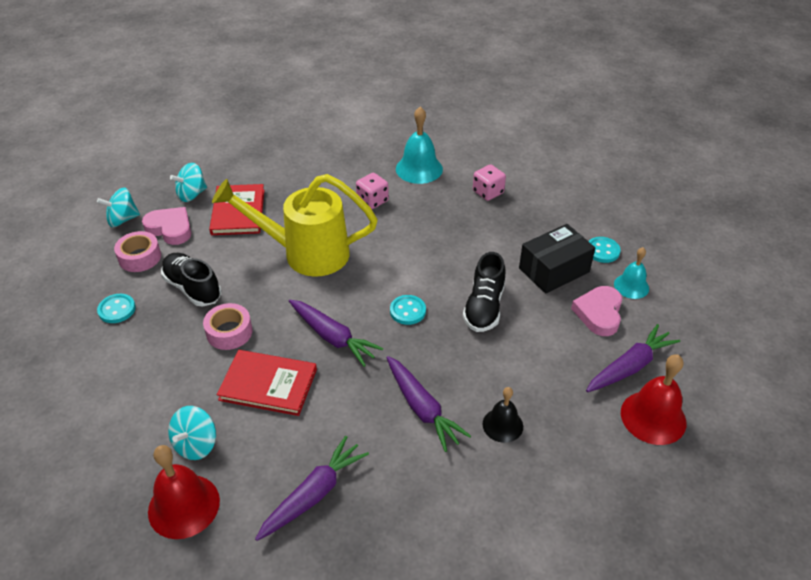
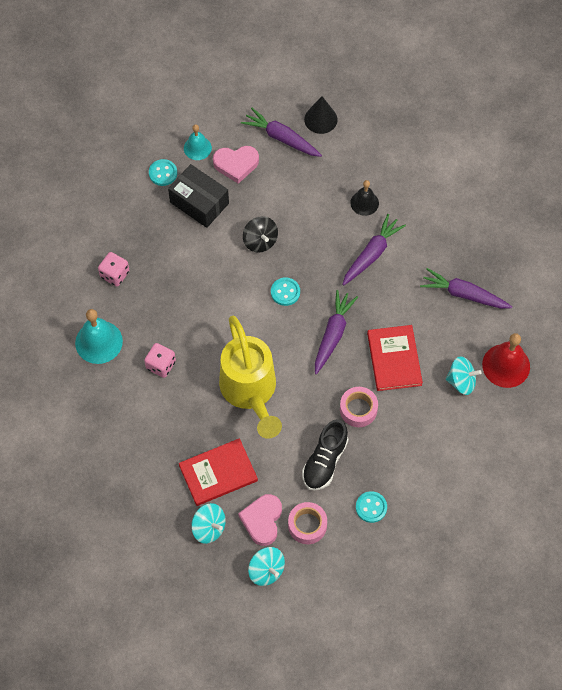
camera: 110 degrees left, 20 degrees up
(484, 307) = (260, 241): black shoe -> black spinning top
(653, 417) = (320, 119): red bell -> black cone

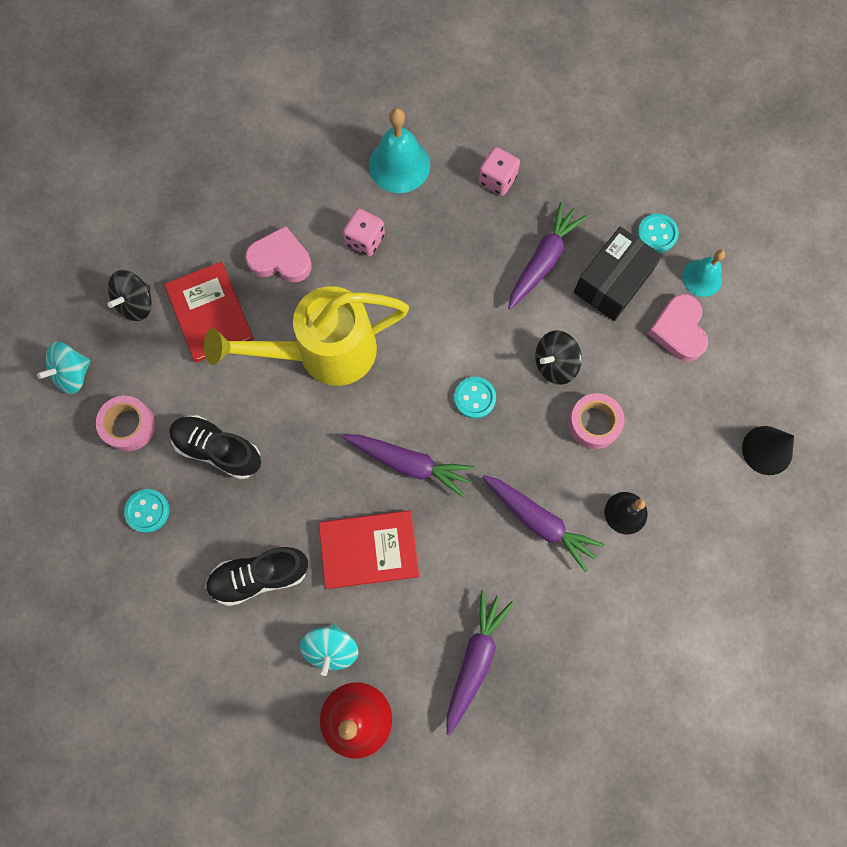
camera: 90 degrees right, 10 degrees up
(209, 528) = (136, 303): turquoise spinning top -> black spinning top
(262, 520) = (140, 369): pink heart -> pink heart (280, 259)
(281, 138) = (728, 393): purple carrot -> purple carrot (543, 261)
(358, 409) = (292, 496): pink tape -> pink tape (593, 424)
(415, 429) = (259, 576): none -> black shoe

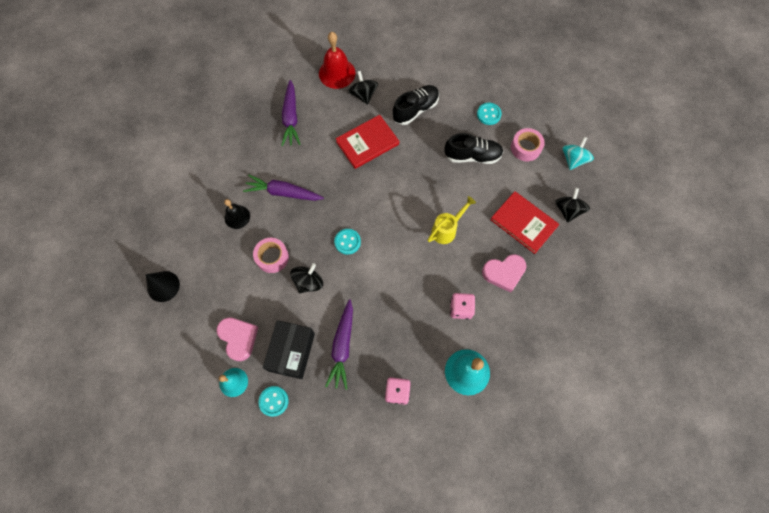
camera: 155 degrees right, 5 degrees down
(323, 352) = (447, 229): yellow watering can -> yellow watering can, size x0.50
(331, 648) = (363, 95): turquoise spinning top -> black spinning top
(408, 463) = (368, 192): purple carrot -> none

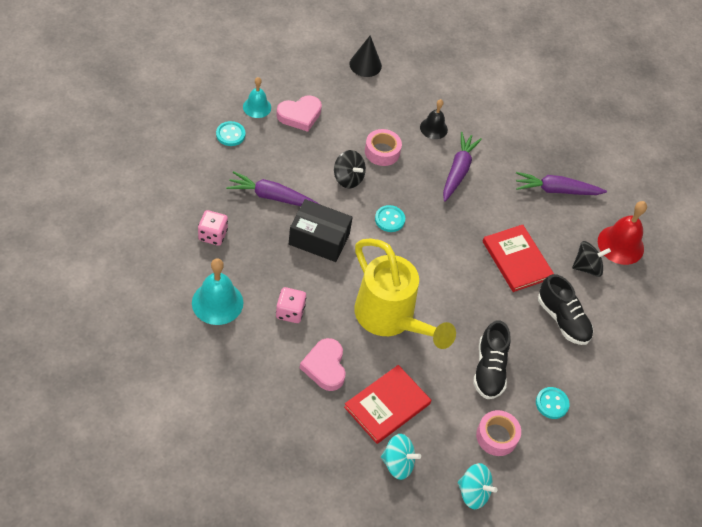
camera: 90 degrees right, 15 degrees down
(292, 352) = (276, 154): black box -> black box (319, 239)
(447, 229) = (390, 319): yellow watering can -> yellow watering can, size x2.01
(567, 210) = (398, 463): black spinning top -> turquoise spinning top

